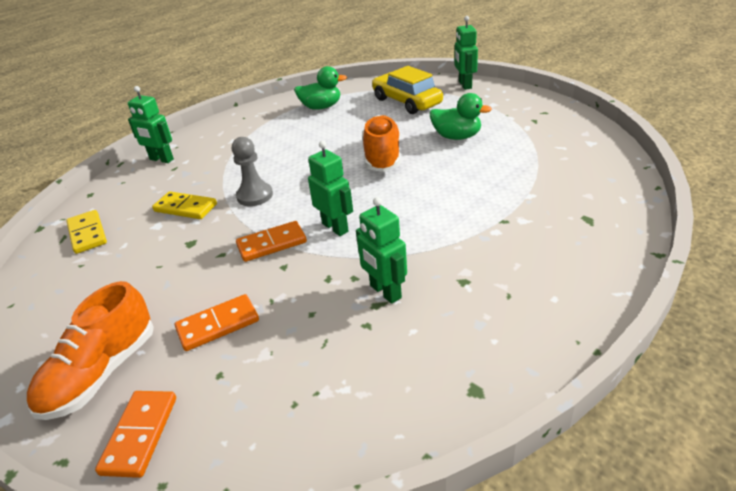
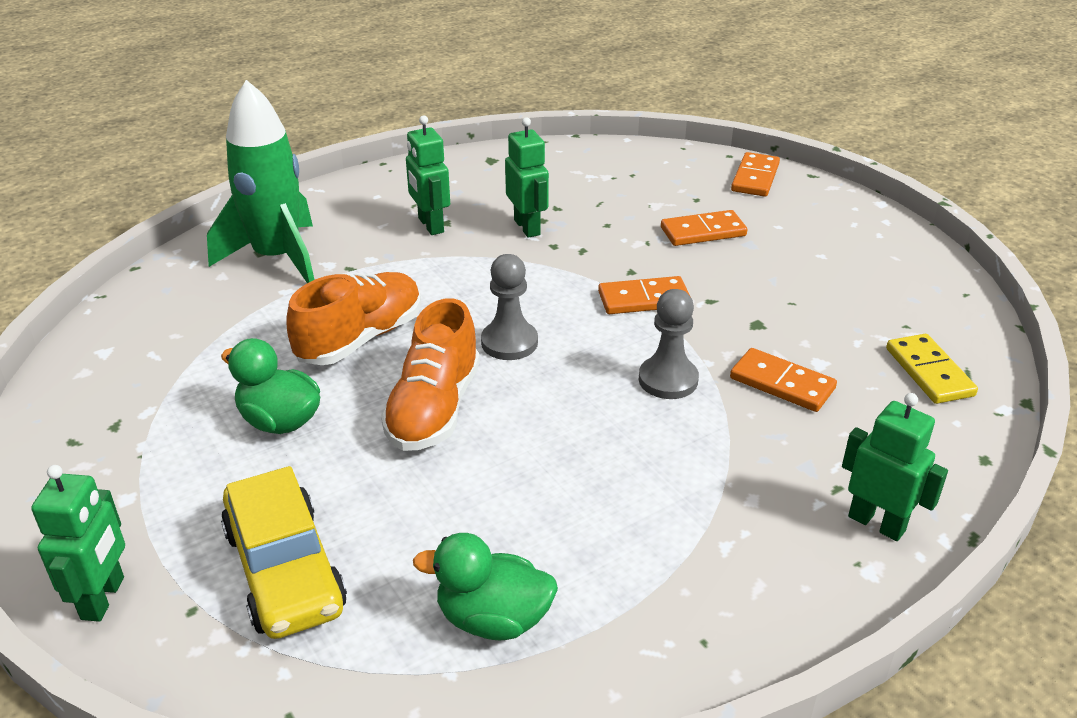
camera: 170 degrees left, 0 degrees up
(101, 373) = (809, 217): orange shoe -> orange shoe (360, 338)
(185, 208) = (782, 384): yellow domino -> orange domino
(335, 227) = (556, 303): green robot -> green robot (430, 225)
(357, 196) = (509, 342): none -> grey pawn
(566, 216) = (277, 258): none -> green rocket

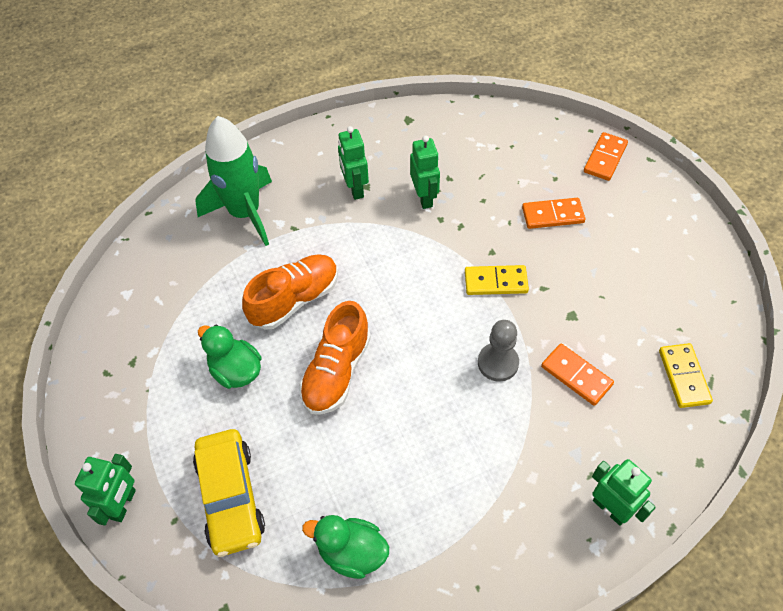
camera: 10 degrees right, 20 degrees up
(509, 342) = (395, 315): grey pawn -> none
(644, 299) = (495, 282): orange domino -> yellow domino

